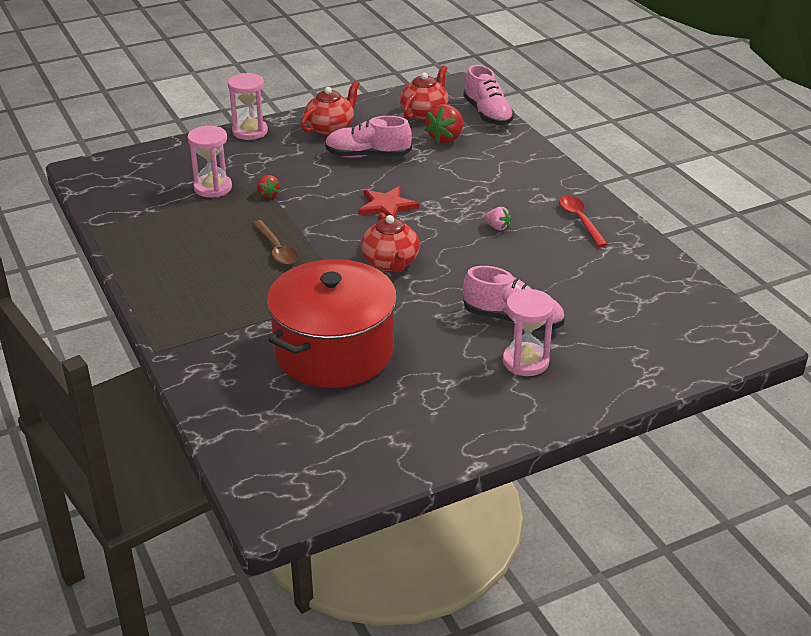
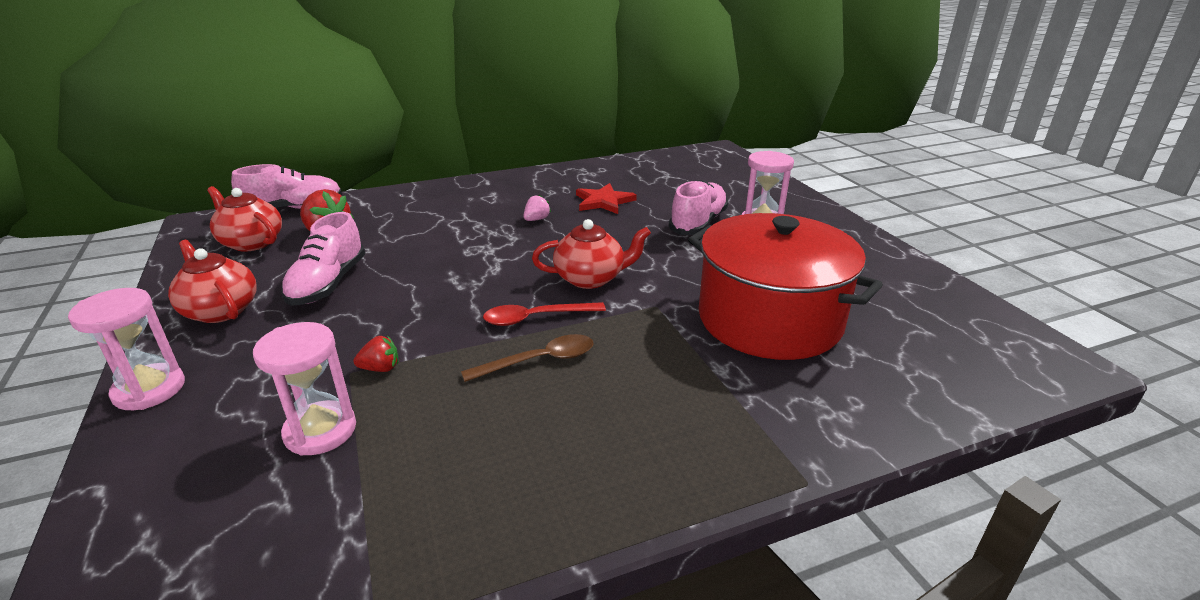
camera: 85 degrees left, 5 degrees down
(387, 206) = (465, 276): red star -> red star (603, 201)
(580, 220) = (538, 185): red spoon -> red spoon (536, 318)

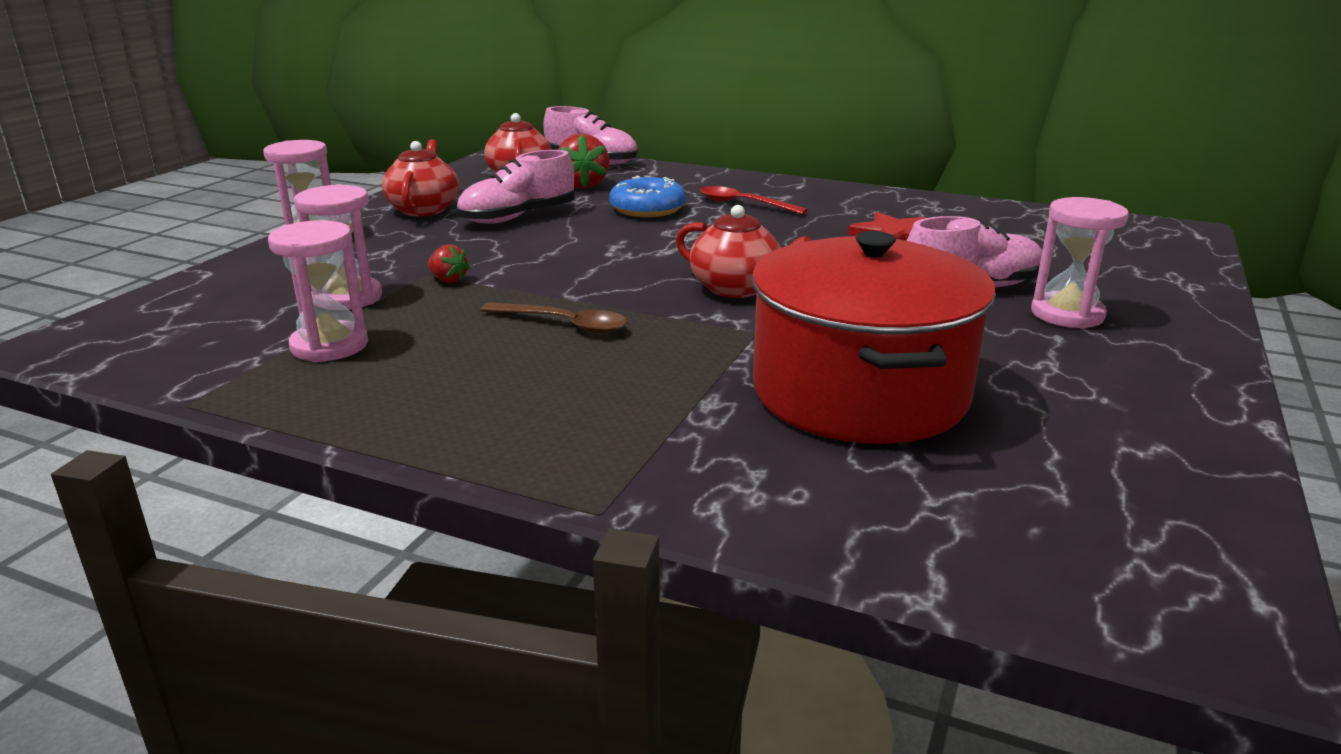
camera: 45 degrees right, 5 degrees down
(396, 484) = (329, 346): none -> pink hourglass
(419, 237) = (647, 209): none -> blue donut
(536, 219) = (785, 228): pink strawberry -> none
(536, 318) = (624, 297): red spoon -> red spoon (744, 204)

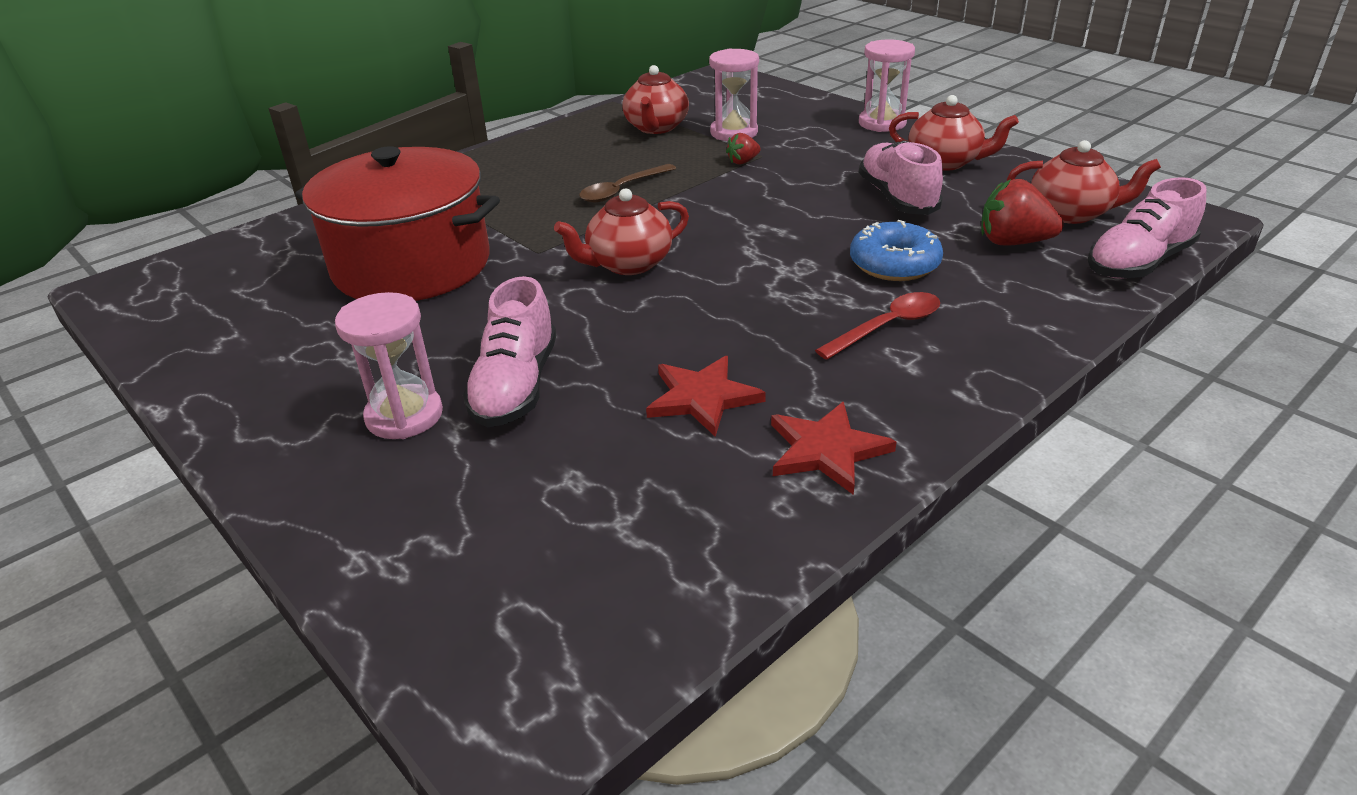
camera: 115 degrees right, 10 degrees up
(329, 346) = (656, 127): pink hourglass -> red teapot
(897, 204) = (826, 450): none -> red star

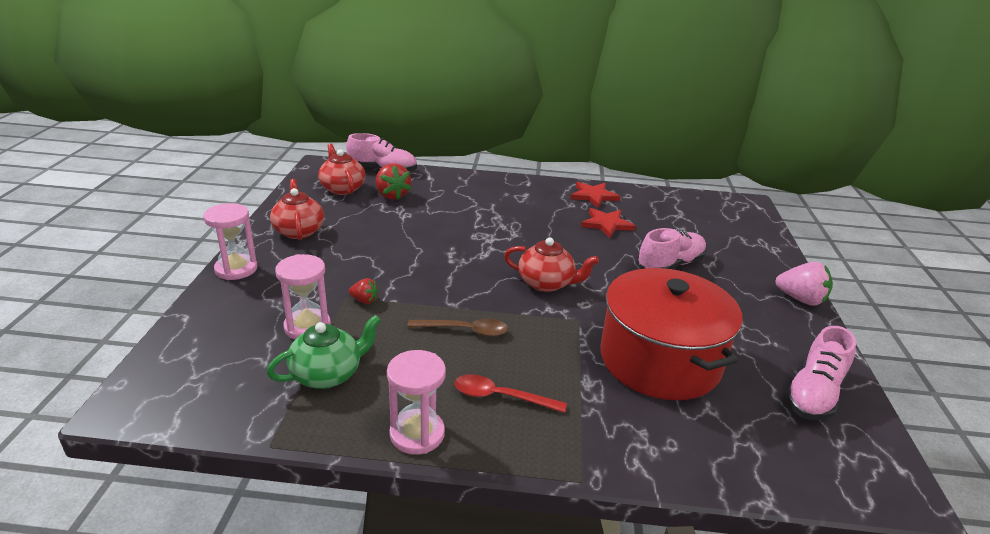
camera: 135 degrees left, 5 degrees down
(261, 456) = (801, 299): none -> pink strawberry
(404, 416) = (727, 280): pink hourglass -> pink hourglass (417, 434)
(656, 127) = (328, 374): red teapot -> green teapot
(887, 327) = (505, 204): red spoon -> red spoon (501, 397)
(894, 264) = (449, 215): blue donut -> none
(897, 198) = (369, 232): pink shoe -> pink shoe (814, 394)

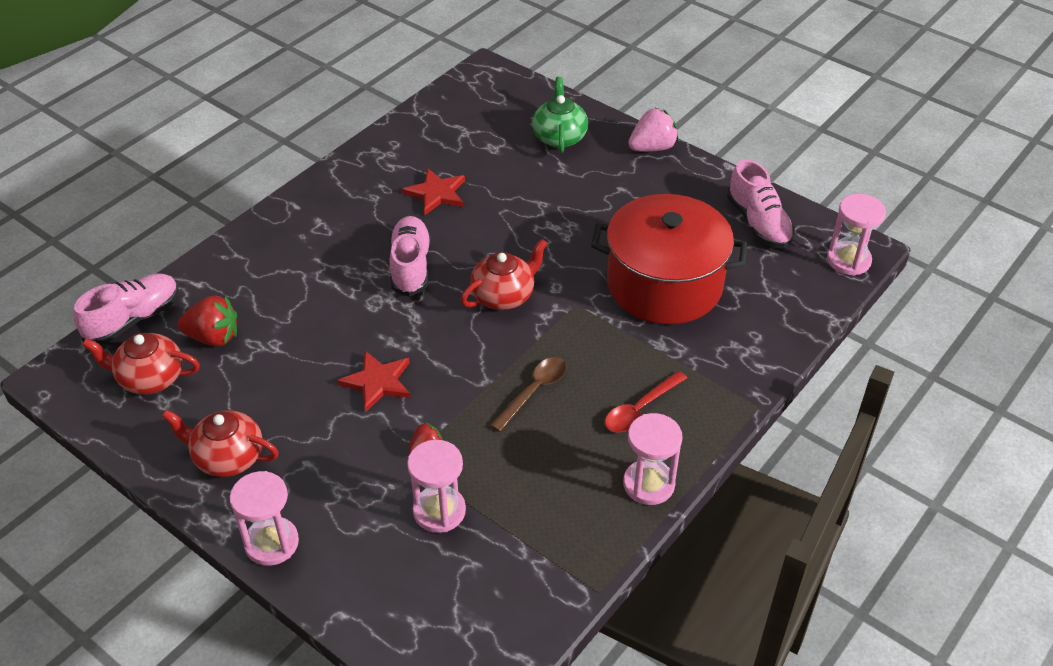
camera: 55 degrees left, 15 degrees up
(328, 374) = (528, 519): green teapot -> green teapot (559, 137)
(593, 196) = (372, 170): red star -> red star (377, 382)
(670, 265) = (542, 193): pink shoe -> pink shoe (410, 266)
(865, 484) = (848, 260): none -> pink hourglass

